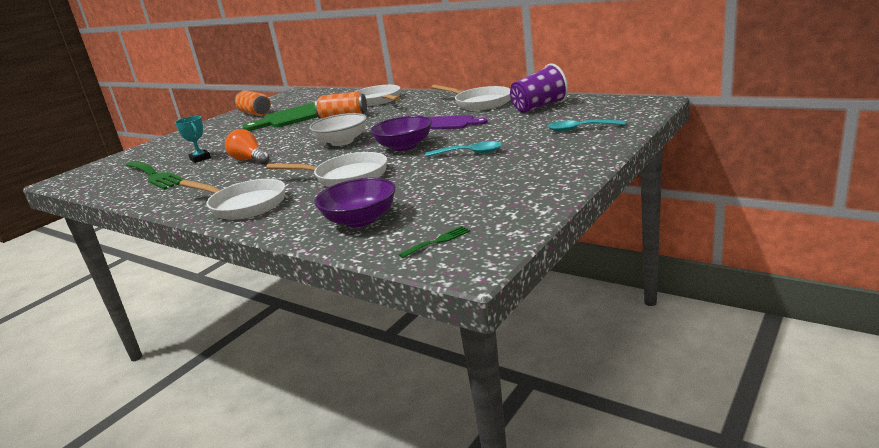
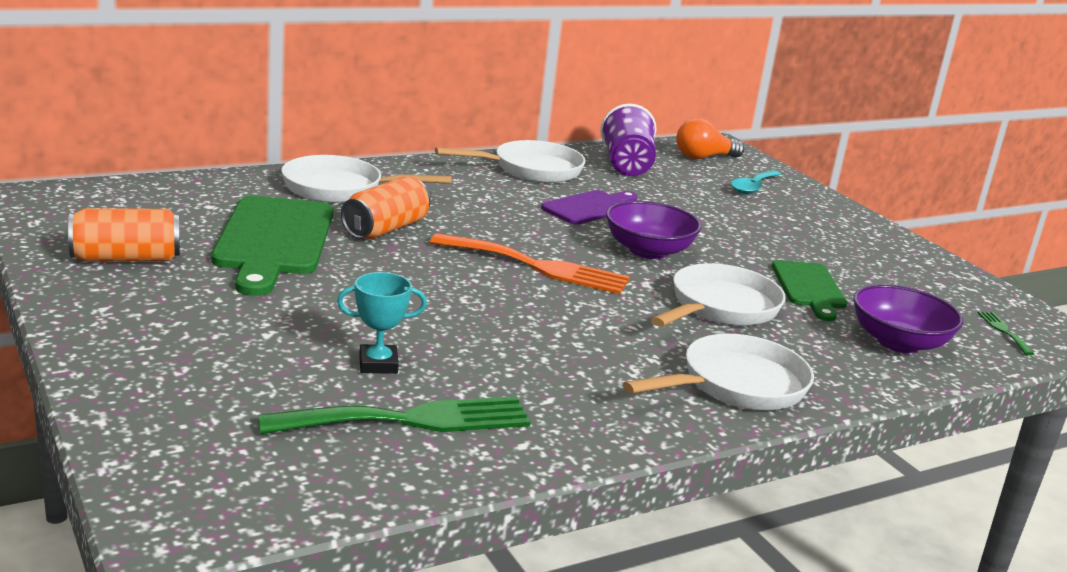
camera: 70 degrees left, 0 degrees up
(249, 160) = (492, 334): orange light bulb -> orange light bulb (703, 157)
(342, 142) = (537, 266): white bowl -> orange fork
(416, 182) = (809, 288): none -> green cutting board
(469, 153) = (745, 240): turquoise spoon -> none

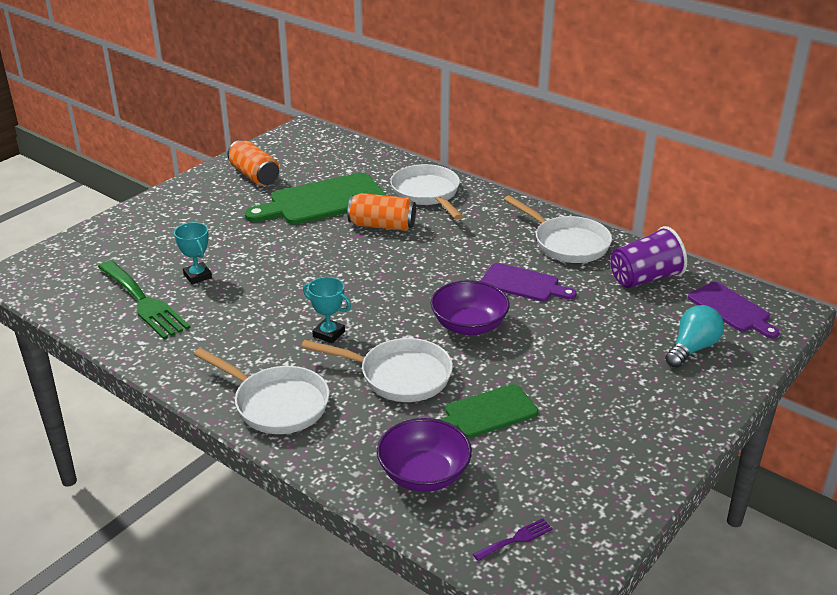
camera: 70 degrees right, 10 degrees up
(537, 266) = (386, 289): orange fork -> none
(607, 320) = (328, 334): none -> turquoise trophy
(703, 157) = (731, 309): orange light bulb -> purple cutting board
(753, 187) = (692, 348): turquoise spoon -> turquoise light bulb
(1003, 331) = (516, 539): green fork -> purple fork

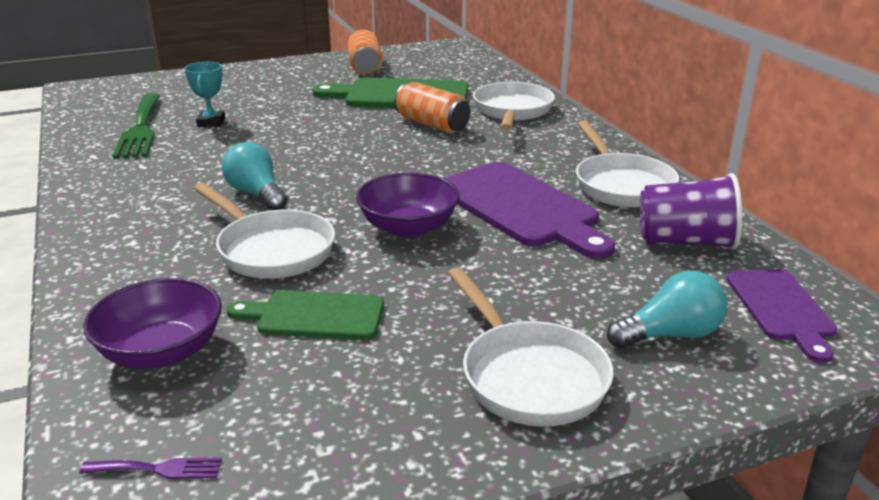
camera: 30 degrees right, 5 degrees down
(276, 404) = (123, 236): white pan -> white pan (528, 376)
(328, 334) = (256, 194): turquoise trophy -> turquoise light bulb
(523, 284) = (521, 207): purple cutting board -> purple cutting board, size x1.68

